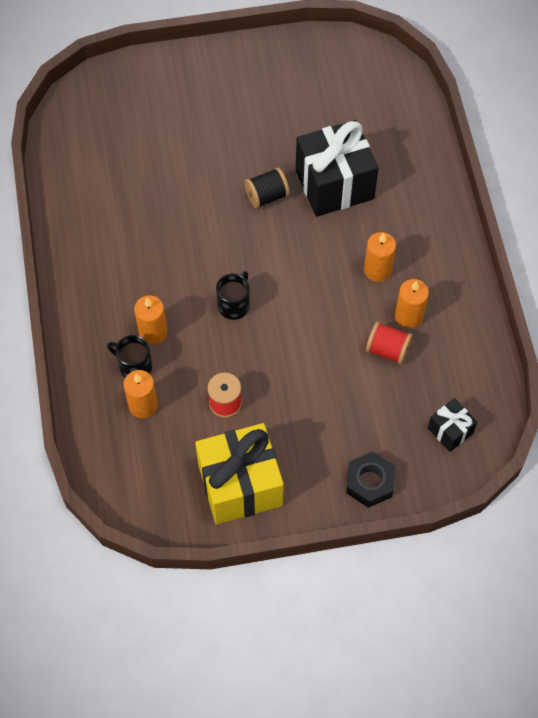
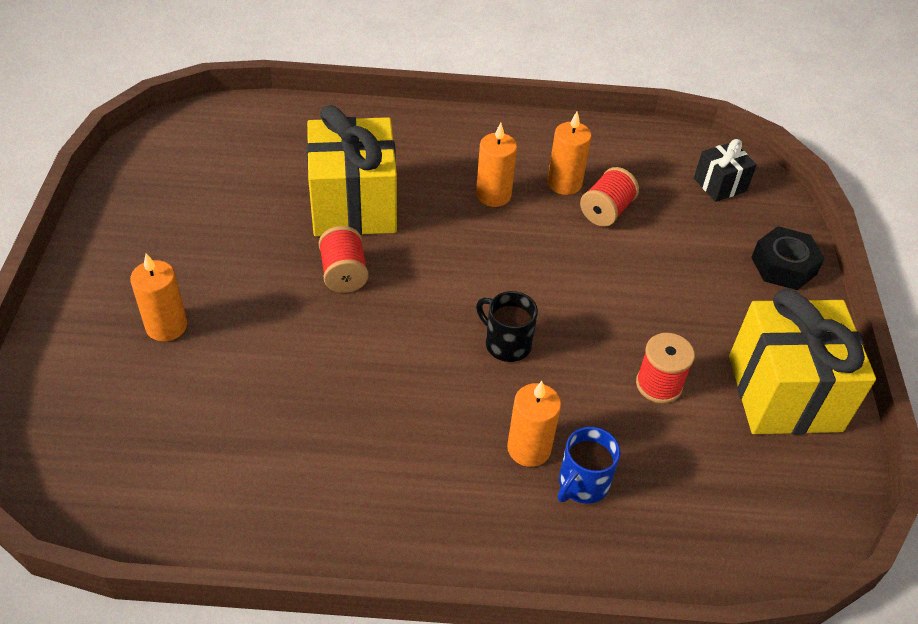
camera: 80 degrees left, 15 degrees down
(134, 366) = (582, 484): black mug -> blue mug
(143, 405) = (650, 484): orange candle -> orange candle (166, 326)
(267, 196) = (344, 274): black spool -> red spool
(334, 184) = (353, 205): black gift -> yellow gift

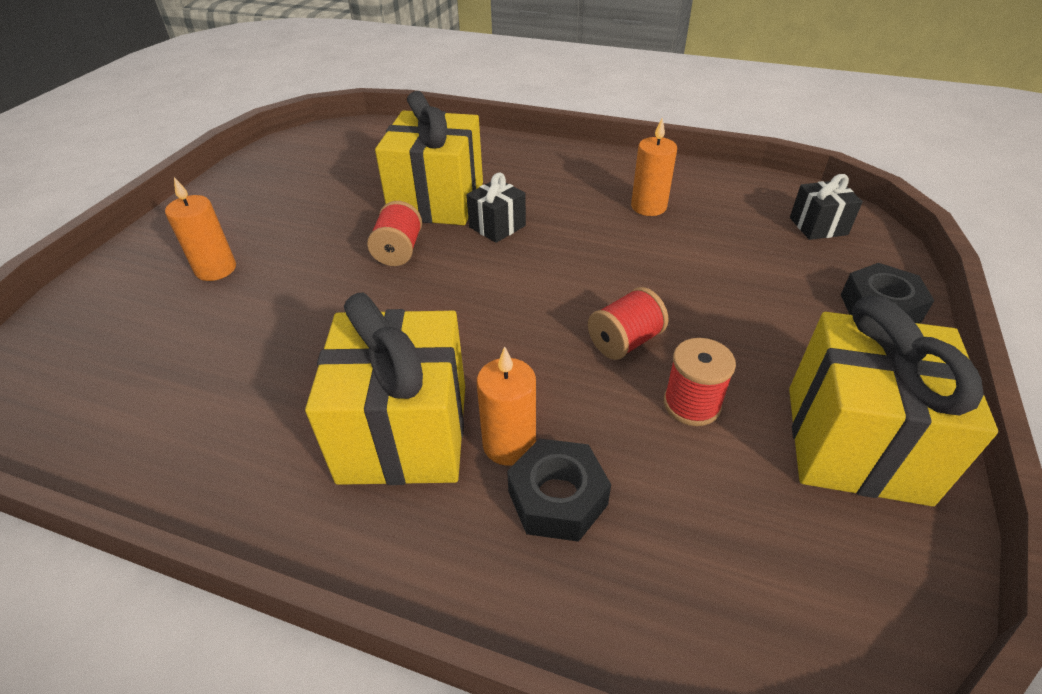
camera: 20 degrees right, 5 degrees down
(428, 229) = (497, 226): none -> black gift
(439, 456) = (404, 432): none -> yellow gift
(493, 195) = (573, 208): orange candle -> none
(506, 344) = (530, 334): black mug -> none
(582, 484) = (557, 498): blue mug -> black nut
(606, 211) = (684, 233): red spool -> red spool (625, 341)

